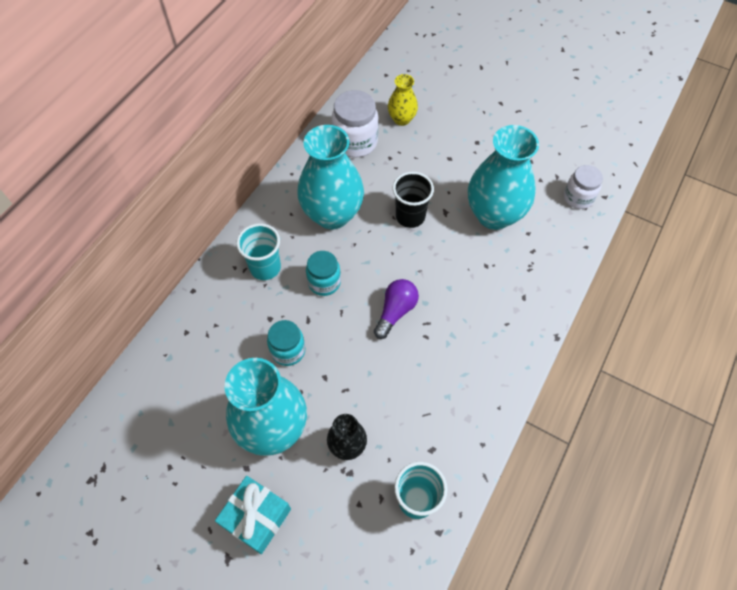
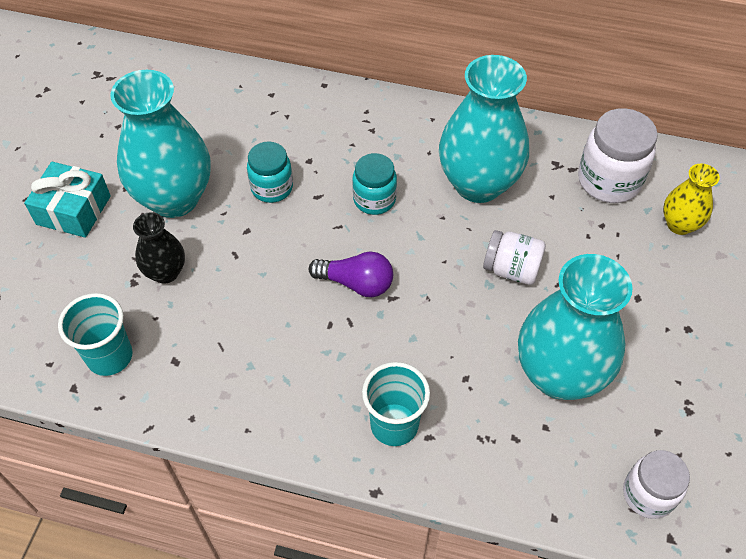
camera: 75 degrees right, 5 degrees down
(265, 267) = (375, 138): turquoise cup -> turquoise cup (394, 425)
(410, 216) = (511, 269): black cup -> white jar

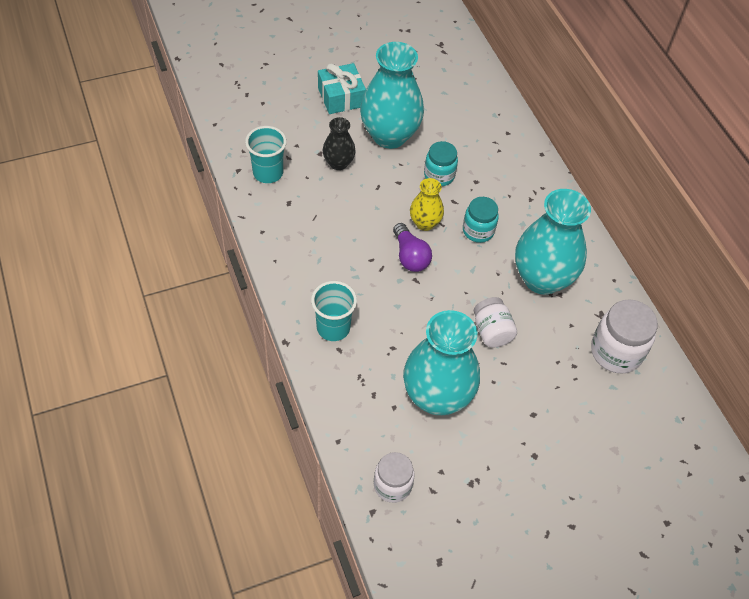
camera: 50 degrees right, 0 degrees up
(679, 224) = (618, 412): yellow vase -> yellow vase (425, 223)

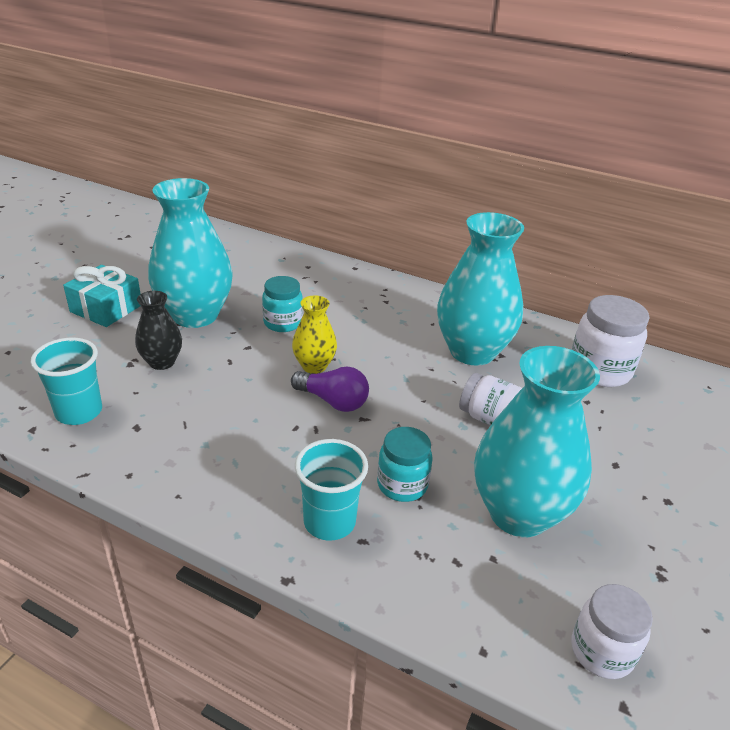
camera: 40 degrees left, 20 degrees down
(478, 231) = (372, 346): turquoise jar -> turquoise jar (402, 485)

